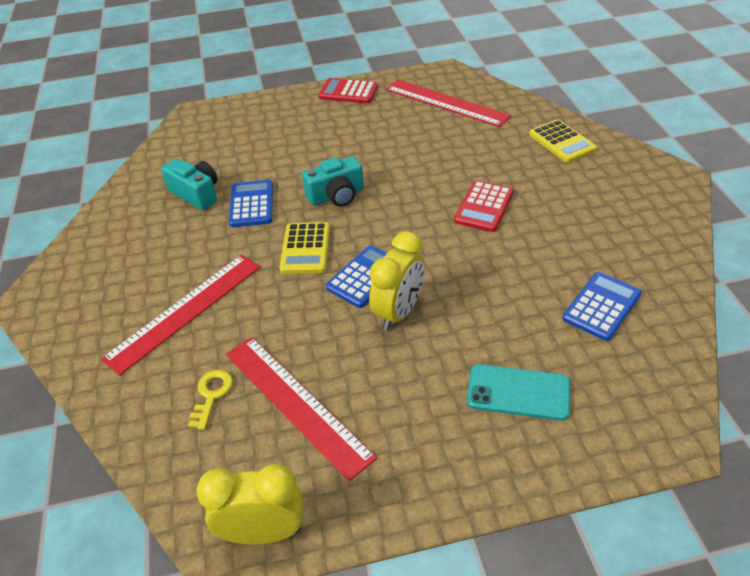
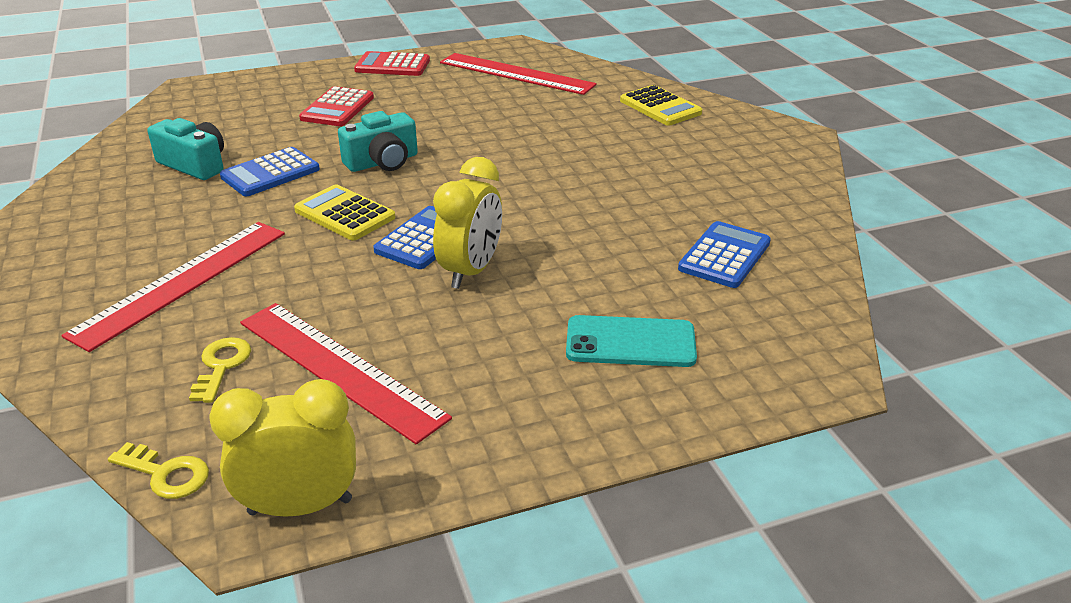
camera: 10 degrees left, 10 degrees down
(171, 493) = (166, 474): none -> yellow key
(251, 204) = (270, 173): blue calculator -> blue calculator turned 120 degrees counterclockwise
(305, 249) = (344, 214): yellow calculator -> yellow calculator turned 135 degrees clockwise
(484, 207) = (571, 168): red calculator -> red calculator (337, 108)

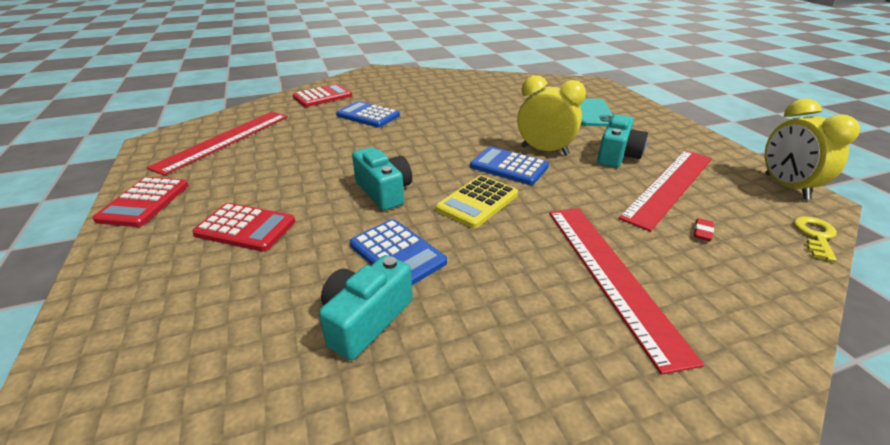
camera: 90 degrees left, 0 degrees up
(182, 282) = (611, 275): red ruler -> red ruler turned 45 degrees clockwise
(221, 366) = (702, 232): yellow key -> red eraser
(447, 338) = (617, 155): none -> turquoise camera
(660, 107) = (322, 96): yellow calculator -> red calculator
(724, 256) = (507, 92): blue calculator -> blue calculator (368, 115)

